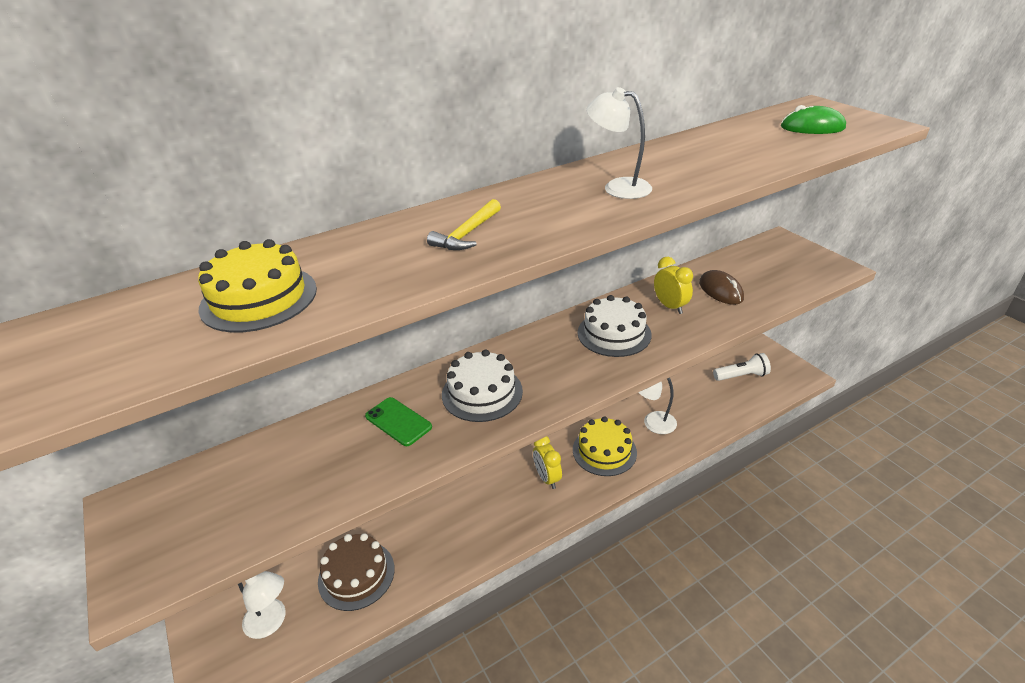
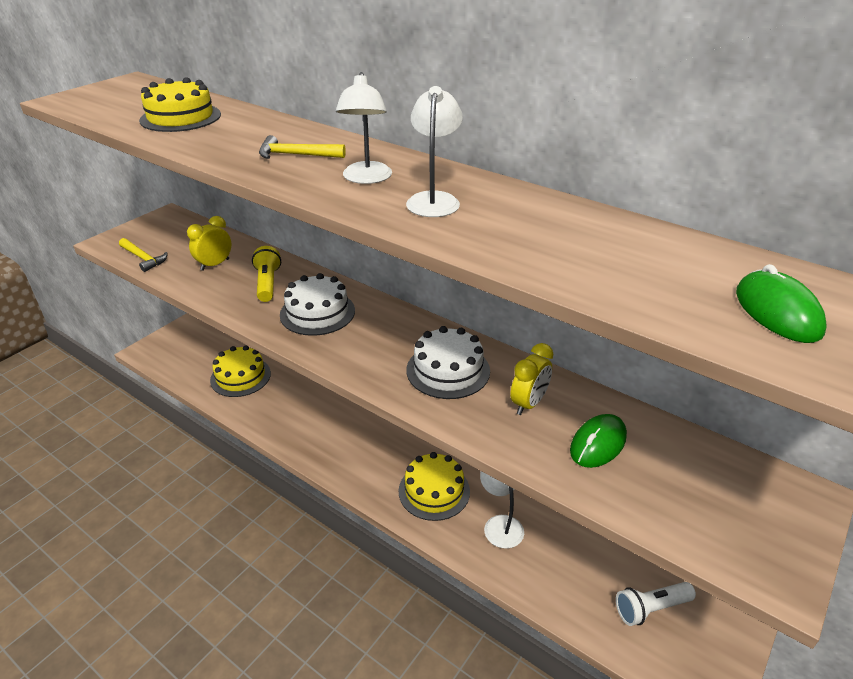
camera: 65 degrees right, 0 degrees up
(231, 540) = (143, 258): none -> yellow hammer
(272, 622) = (195, 353): white lamp -> white lamp (366, 178)
(356, 574) = (240, 377): brown cake -> yellow cake
(398, 421) = (267, 283): green phone -> yellow flashlight
(547, 478) = (377, 456): yellow clock -> yellow clock (215, 265)
(720, 291) = (598, 444): brown mouse -> green mouse
(741, 376) = (650, 608): white flashlight -> white flashlight turned 105 degrees clockwise

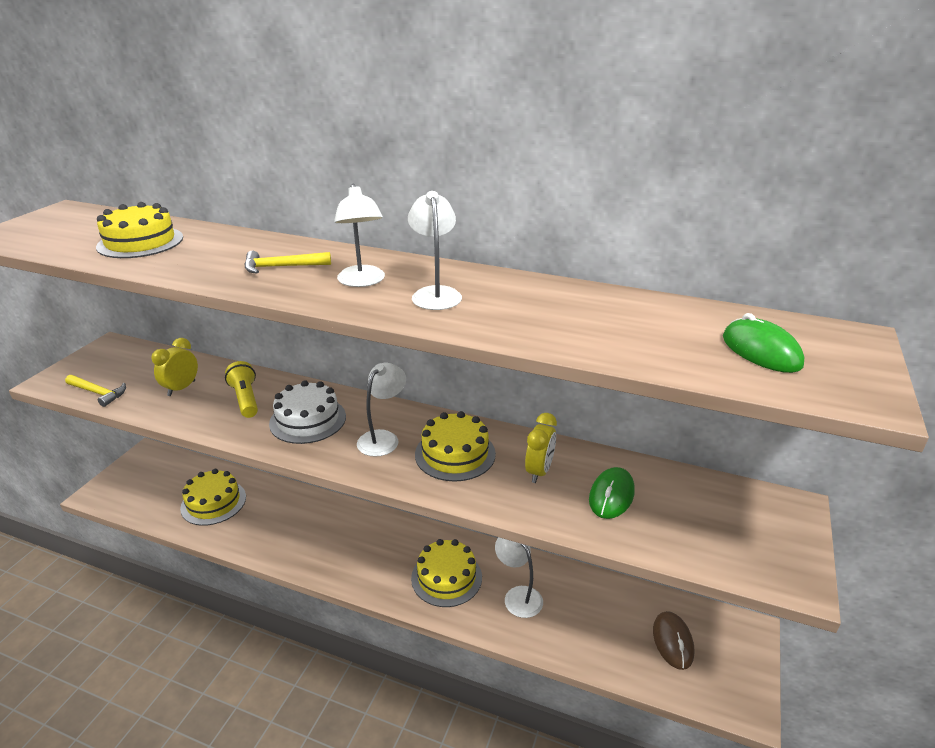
camera: 15 degrees left, 5 degrees down
(382, 342) = (383, 438): none -> white lamp
(448, 370) = (455, 454): white cake -> yellow cake
(650, 608) = (672, 642): white flashlight -> brown mouse

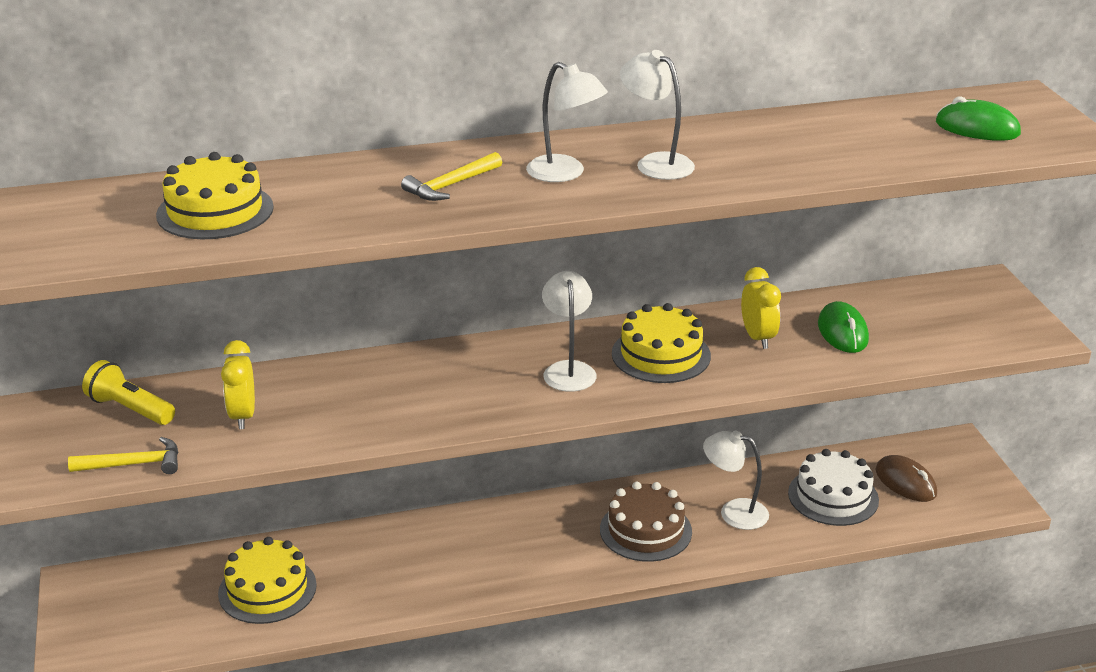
camera: 35 degrees left, 0 degrees up
(245, 399) = (348, 395): yellow flashlight -> yellow flashlight (130, 409)
(308, 420) = (458, 386): white cake -> white cake (833, 496)
(446, 577) = (645, 530): yellow cake -> brown cake

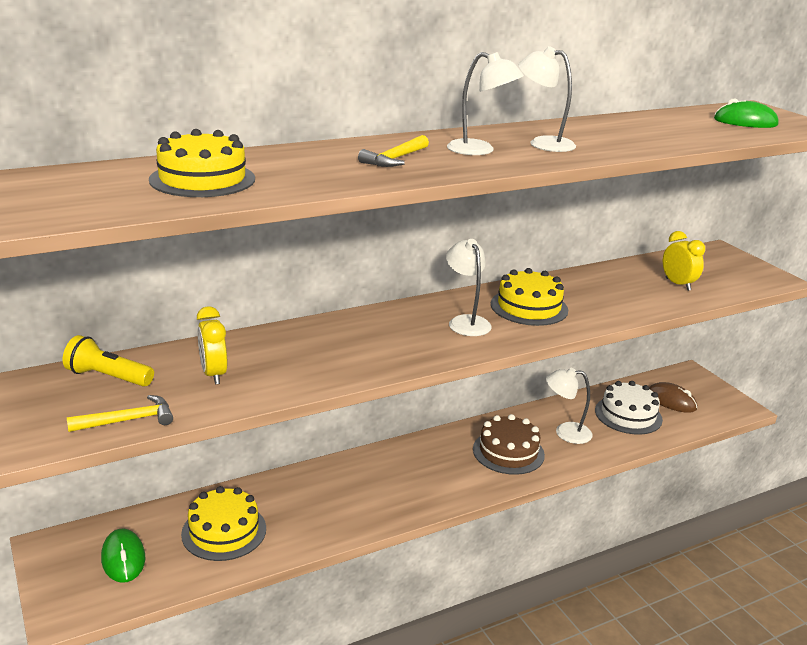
camera: 15 degrees left, 5 degrees down
(758, 338) = (591, 292): yellow clock -> yellow clock (678, 284)
(842, 332) = (647, 285): green mouse -> green mouse (123, 558)

